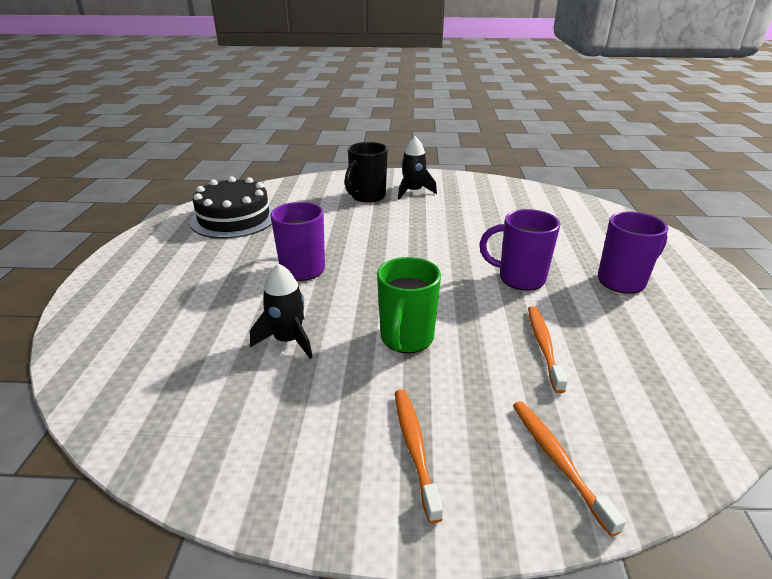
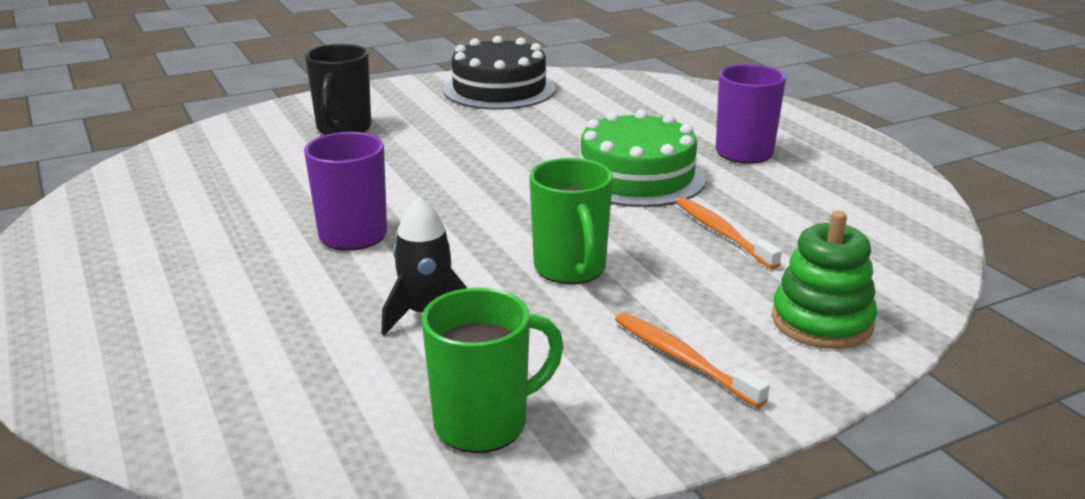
camera: 30 degrees left, 5 degrees down
(234, 218) = (161, 200): black cake -> black cake (499, 89)
(237, 442) = (484, 424): none -> green mug
(413, 192) = (403, 110): black rocket -> none
(519, 278) = (637, 176): purple mug -> green cake
(557, 460) = (822, 322): orange toothbrush -> green stacking toy

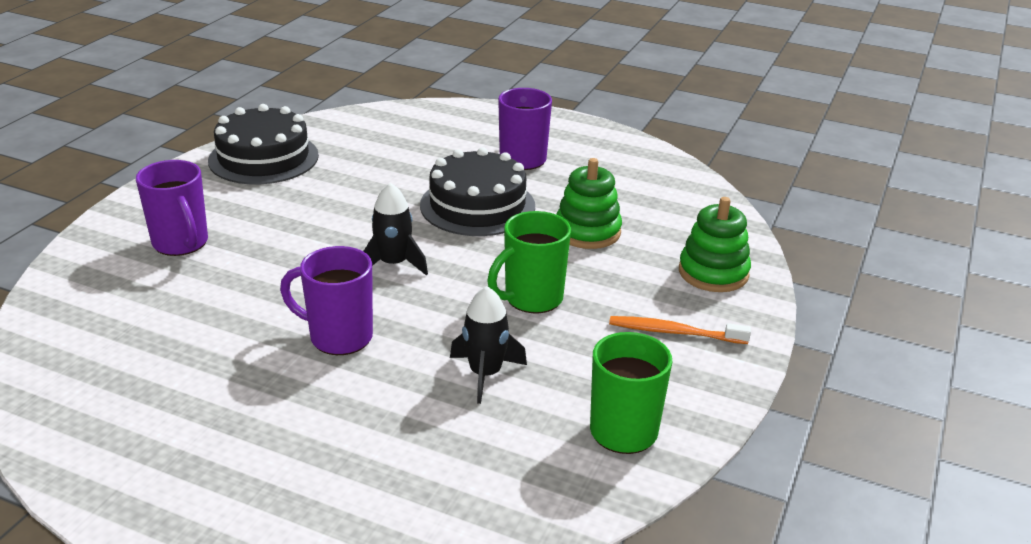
camera: 40 degrees left, 5 degrees up
(343, 129) = (181, 243): black mug -> purple mug
(484, 196) = (393, 264): none -> black rocket
(570, 269) = (531, 299): green mug -> green mug turned 105 degrees clockwise
(637, 176) = (477, 205): green cake -> black cake
(722, 233) = (587, 231): orange toothbrush -> green stacking toy

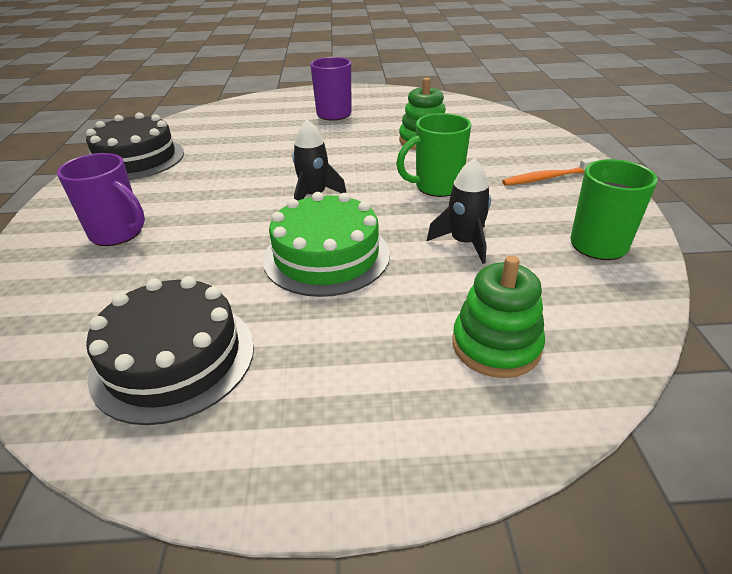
camera: 25 degrees left, 5 degrees up
(338, 337) = (326, 256): purple mug -> green cake
(477, 205) = (334, 146): black cake -> black cake (174, 359)
(531, 299) = (436, 187): green mug -> green mug turned 45 degrees clockwise
(713, 273) = (525, 141): green stacking toy -> green stacking toy (496, 345)

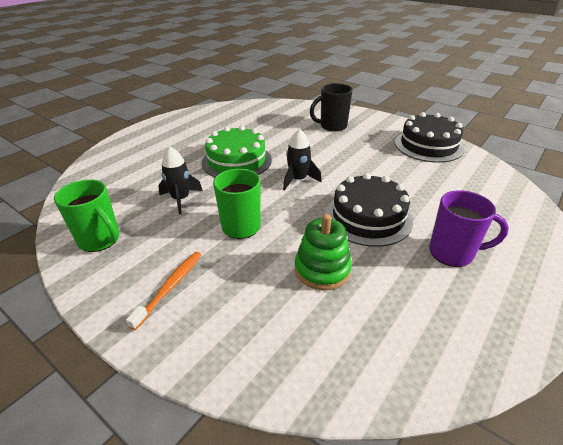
camera: 130 degrees right, 0 degrees up
(118, 233) = (332, 126): purple mug -> black mug
(174, 359) = (230, 120): black cake -> black cake (368, 217)
(496, 345) = (127, 169): green stacking toy -> none

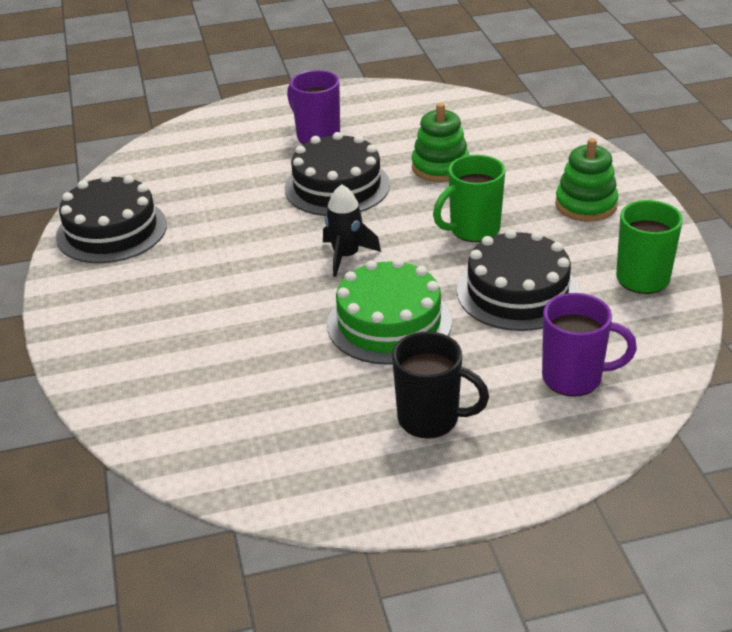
camera: 140 degrees left, 0 degrees up
(124, 172) = (574, 378): none -> purple mug
(170, 287) = (586, 205): orange toothbrush -> green stacking toy
(180, 199) = (517, 292): black rocket -> black cake
(332, 126) = (160, 326): black mug -> black mug (430, 419)

